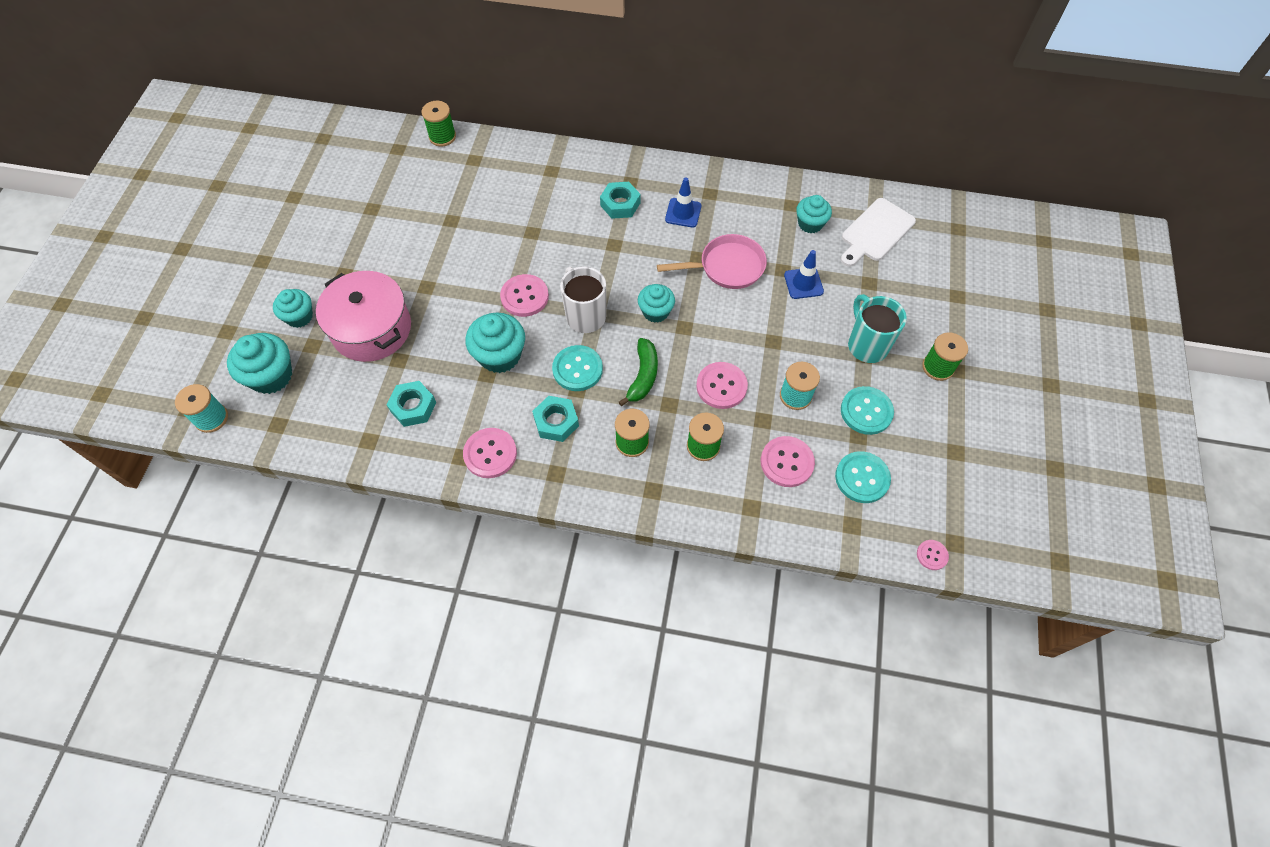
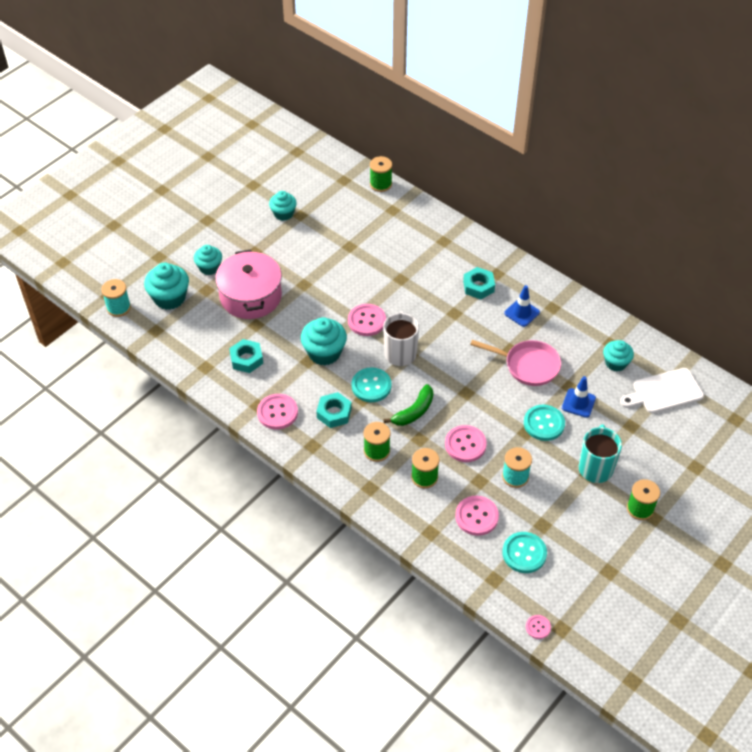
camera: 30 degrees right, 10 degrees down
(655, 312) = (453, 373): turquoise cupcake -> turquoise cupcake (283, 214)
(866, 411) = (561, 512): turquoise button -> turquoise button (544, 423)

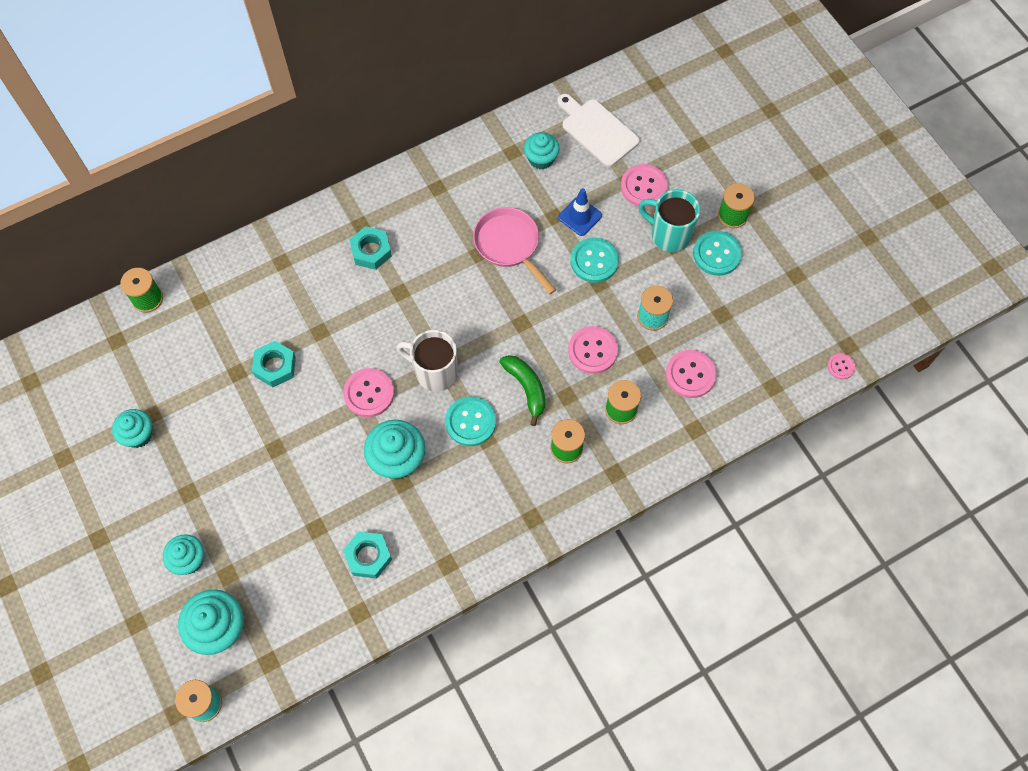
camera: 70 degrees left, 15 degrees up
(250, 296) = (265, 520): pink pot -> none
(277, 412) = (467, 544): pink button -> pink button (643, 187)
(334, 413) = (494, 477): turquoise nut -> turquoise nut (275, 366)
(522, 313) = (431, 221): blue traffic cone -> none
(524, 553) = (750, 345): turquoise button -> turquoise button (717, 254)
(528, 365) = (509, 245): pink pan -> pink pan turned 75 degrees counterclockwise
(664, 392) = (597, 130): white cutting board -> white cutting board turned 135 degrees clockwise

